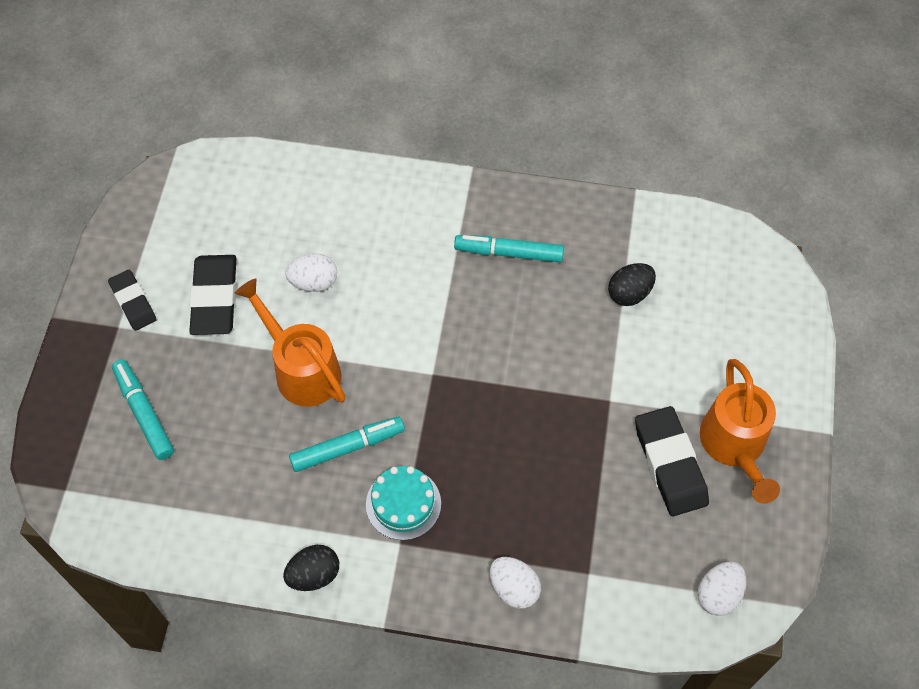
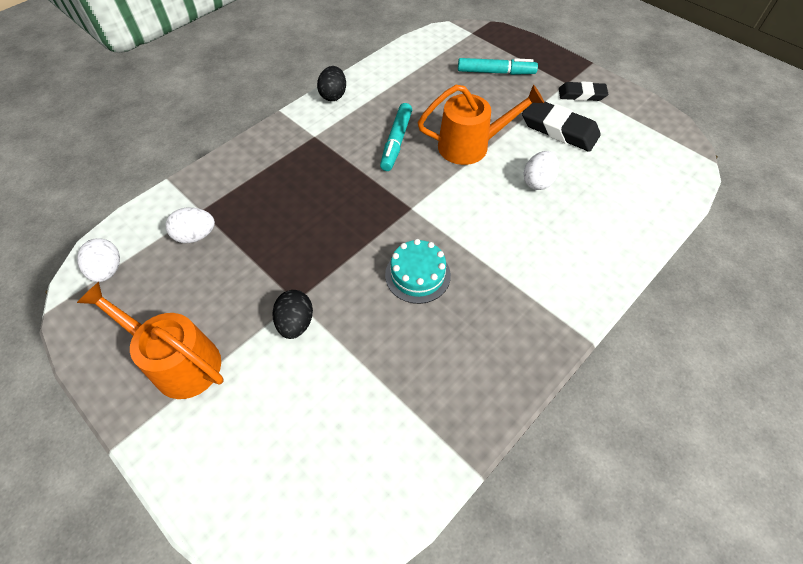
camera: 125 degrees right, 5 degrees down
(403, 504) = (335, 148): turquoise cake -> turquoise cake (417, 275)
(509, 253) = (480, 315): turquoise marker -> none
(514, 588) = (233, 170): white egg -> white egg (196, 235)
(629, 293) = (372, 382): black egg -> black egg (296, 323)
(670, 464) = (213, 305): black eraser -> none

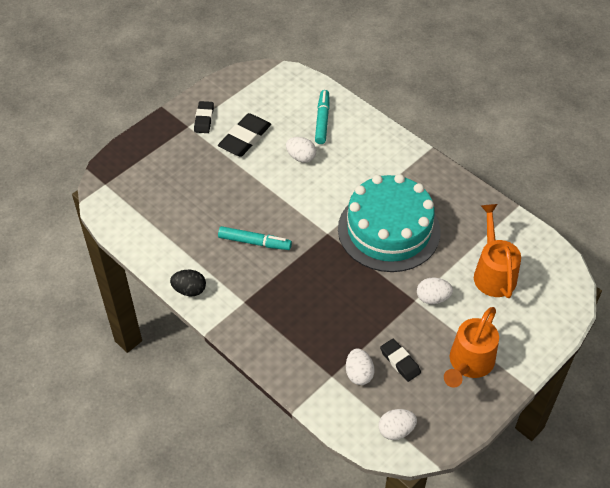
camera: 90 degrees left, 5 degrees down
(202, 278) = (400, 362): none -> black eraser
(296, 323) = (432, 298): black egg -> white egg
(417, 275) = (389, 230): turquoise cake -> turquoise cake, size x2.22
(471, 145) = (261, 193): orange watering can -> orange watering can (493, 272)
(496, 72) = (169, 171): turquoise marker -> turquoise marker (322, 120)

